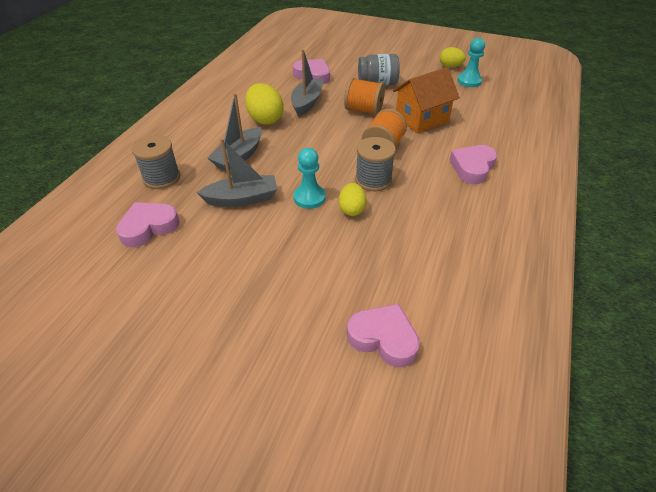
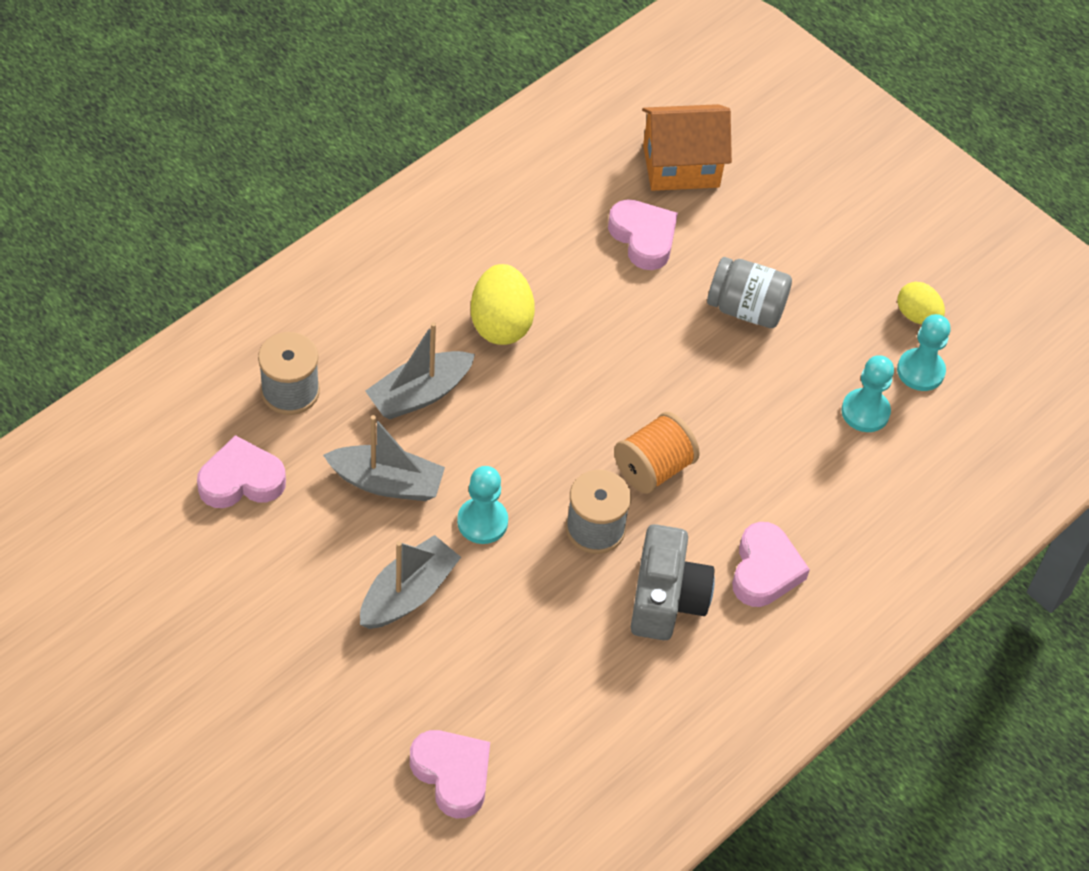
camera: 20 degrees right, 10 degrees up
(307, 102) = (592, 308): grey boat -> grey boat (408, 593)
(352, 209) = (530, 569): yellow egg -> none
(363, 110) = (677, 369): orange spool -> none
(421, 119) = (761, 432): orange house -> orange house (681, 166)
(435, 196) = (666, 599): none -> grey camera
(460, 99) = (865, 412): none -> turquoise pawn
(472, 167) = (765, 570): pink heart -> pink heart turned 135 degrees clockwise

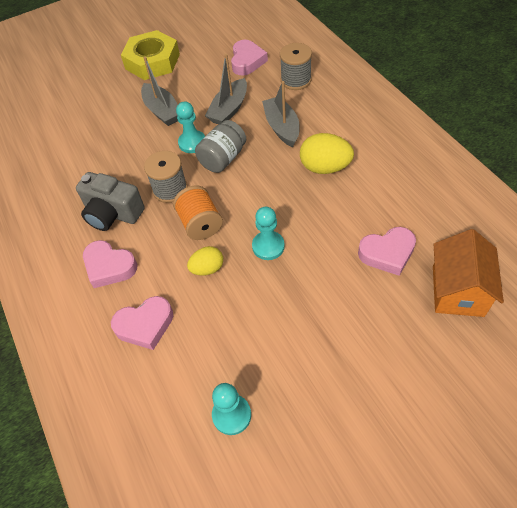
camera: 115 degrees right, 0 degrees up
(259, 655) = (152, 61): none -> yellow nut
(452, 774) = (62, 116): pink heart -> pink heart (145, 325)
(746, 309) = (314, 304): grey jar -> grey jar (223, 158)
(865, 412) = (206, 361): turquoise pawn -> turquoise pawn (268, 246)
(917, 316) = (286, 430): yellow egg -> yellow egg (207, 268)

